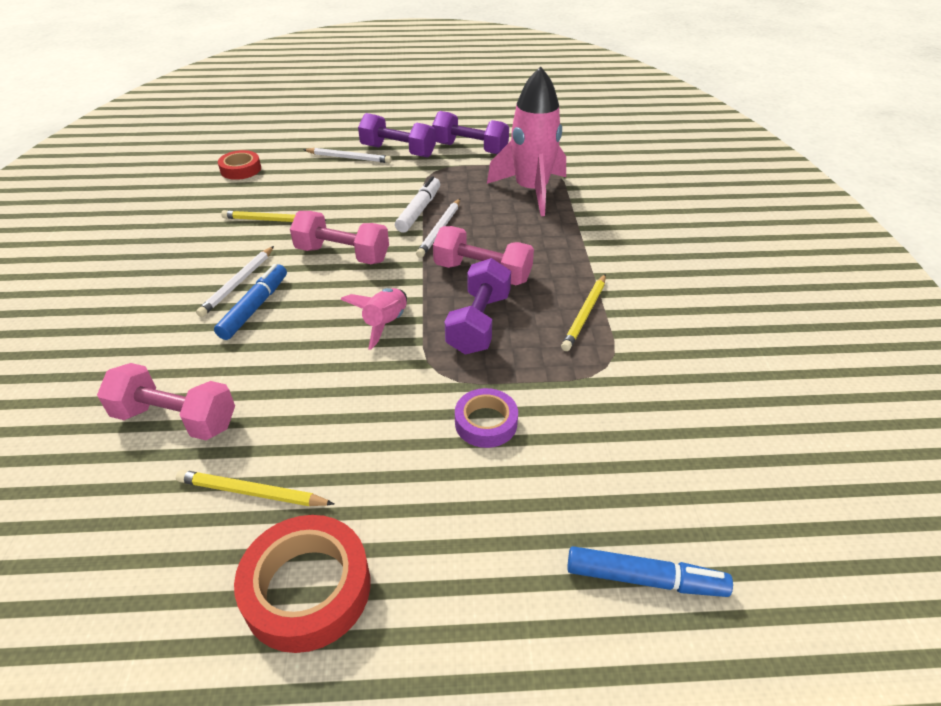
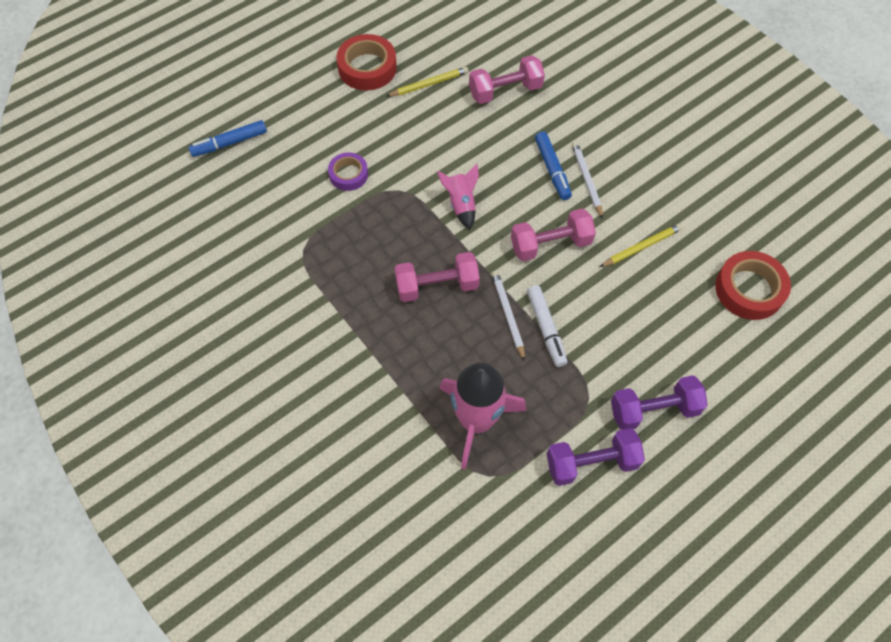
camera: 145 degrees right, 20 degrees up
(241, 169) = (749, 289): red tape -> red tape, size x1.62
(349, 158) = (684, 368): white pencil -> none
(479, 323) = (403, 238): purple dumbbell -> none
(585, 314) = (339, 287): yellow pencil -> none

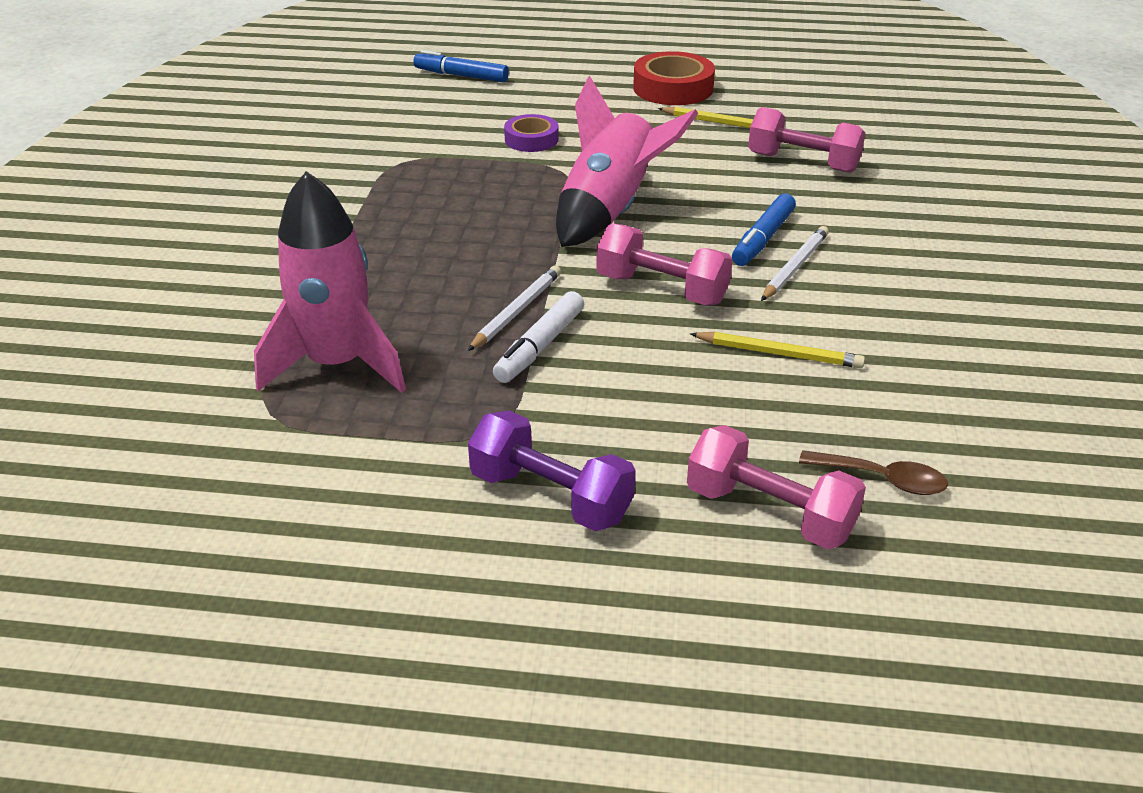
camera: 45 degrees right, 25 degrees down
(437, 286) = (480, 249): pink dumbbell -> pink dumbbell (769, 512)
(461, 204) = (610, 211): pink rocket -> pink rocket, size x1.91
(591, 463) = (393, 485): purple dumbbell -> none
(749, 289) = (882, 479): red tape -> brown spoon

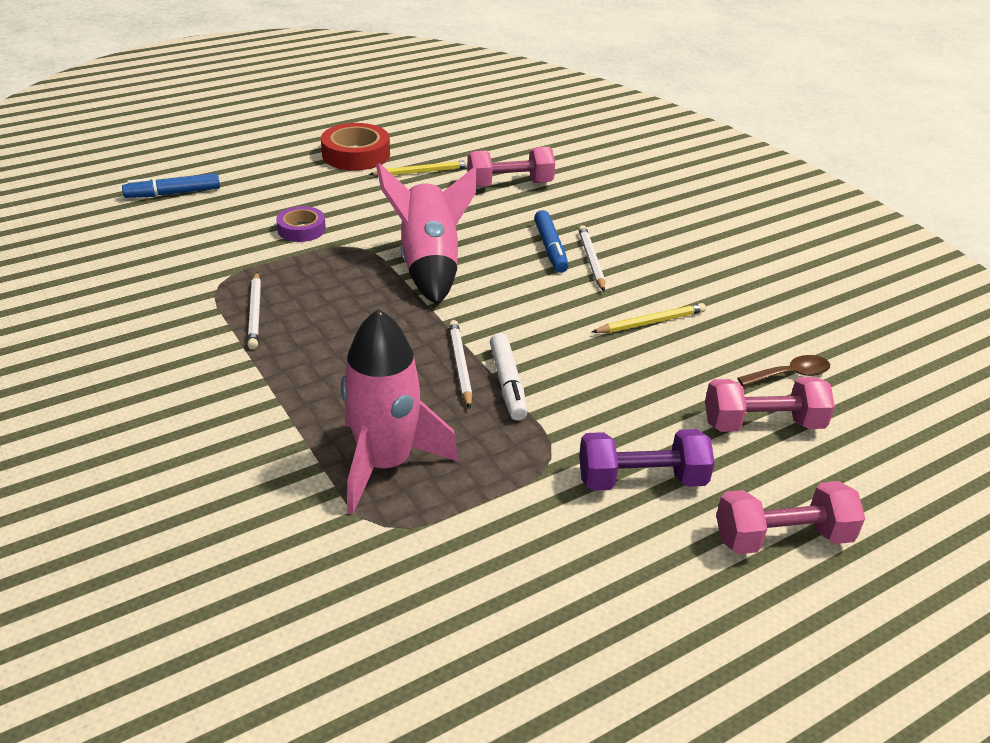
camera: 40 degrees left, 0 degrees up
(399, 196) = (255, 313): none -> white pencil
(661, 289) = (533, 309): pink dumbbell -> pink dumbbell (782, 538)

